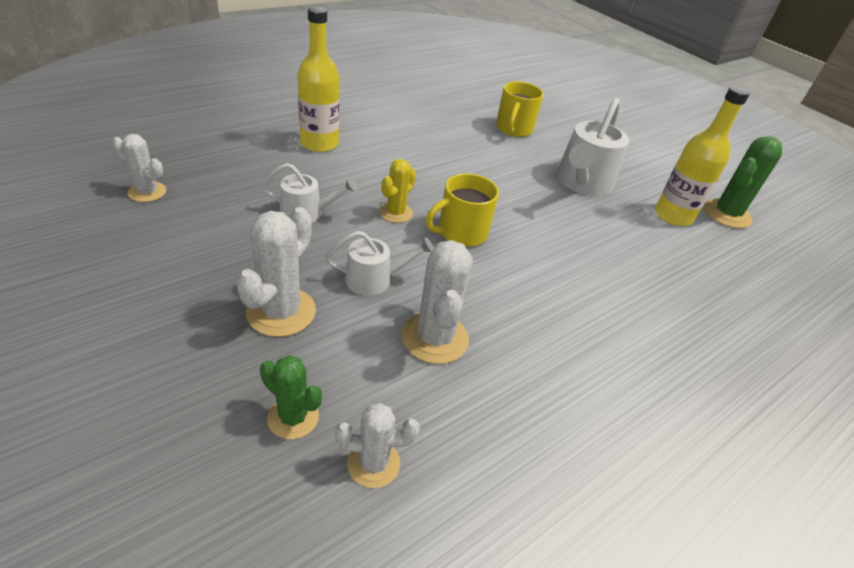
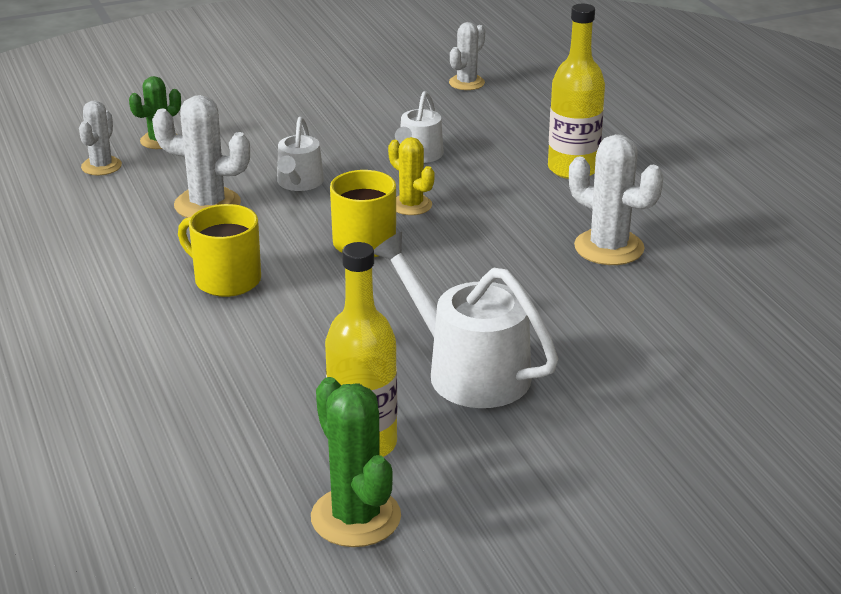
camera: 110 degrees right, 10 degrees down
(281, 312) = (272, 139): white cactus -> white cactus (609, 248)
(513, 129) = (646, 338): yellow mug -> yellow mug (226, 280)

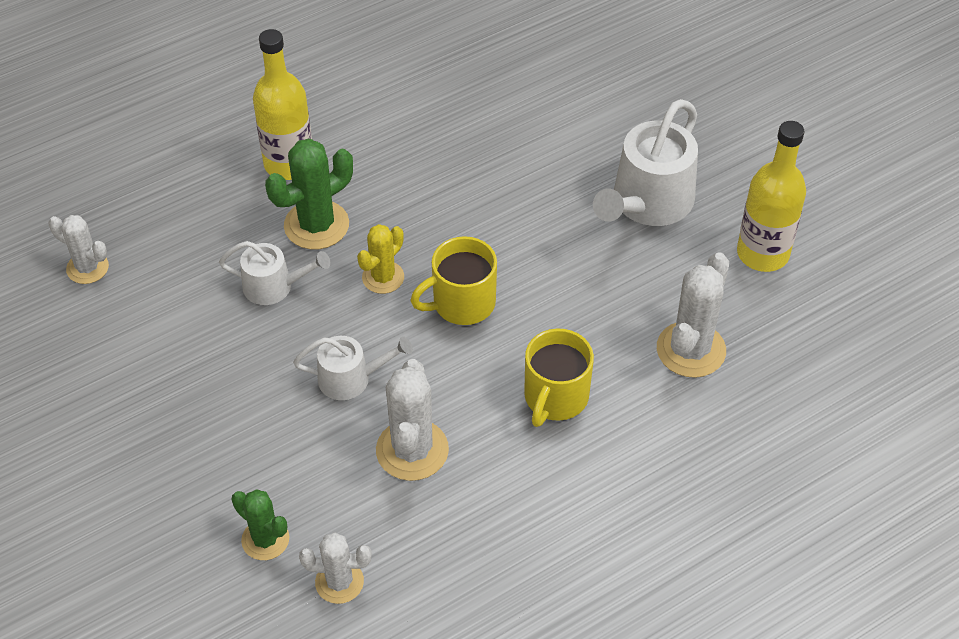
camera: 100 degrees left, 20 degrees up
(355, 517) = (845, 244): green cactus -> green cactus (316, 225)
(609, 248) = (435, 131): white cactus -> white cactus (691, 350)

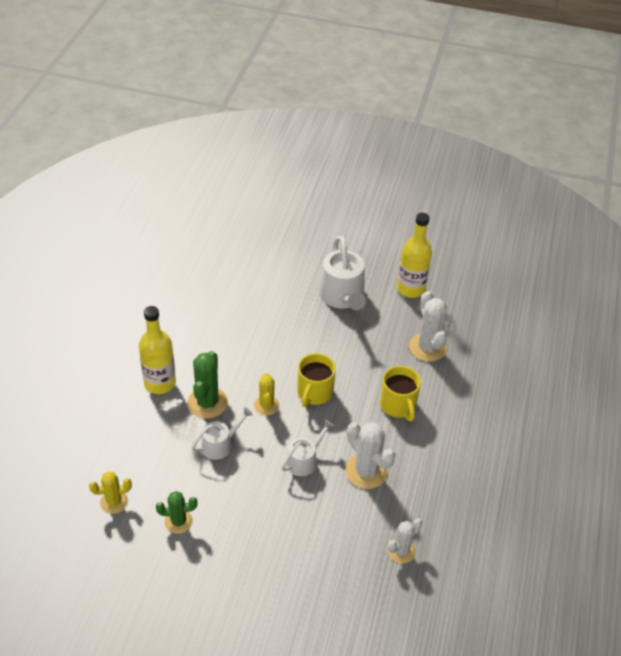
camera: 45 degrees left, 5 degrees down
(87, 268) = (114, 502): white cactus -> yellow cactus
(265, 539) = (349, 559): green cactus -> green cactus (178, 521)

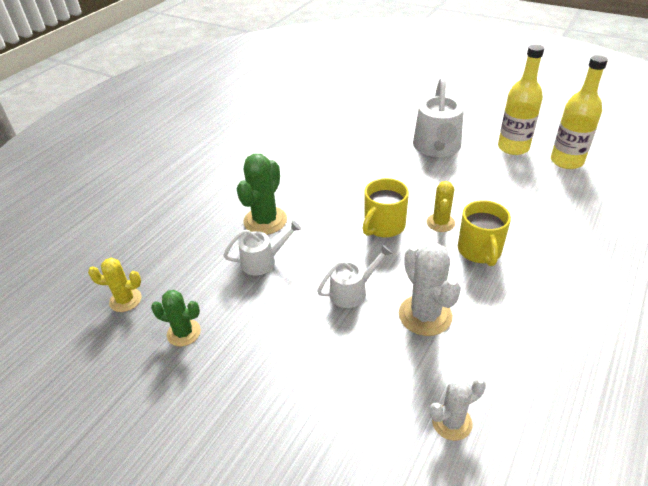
camera: 20 degrees right, 5 degrees down
(160, 383) = (225, 198): yellow bottle -> yellow bottle (566, 161)
(266, 405) = (327, 231): yellow cactus -> yellow cactus (440, 223)
(427, 347) = (524, 200): white cactus -> none

